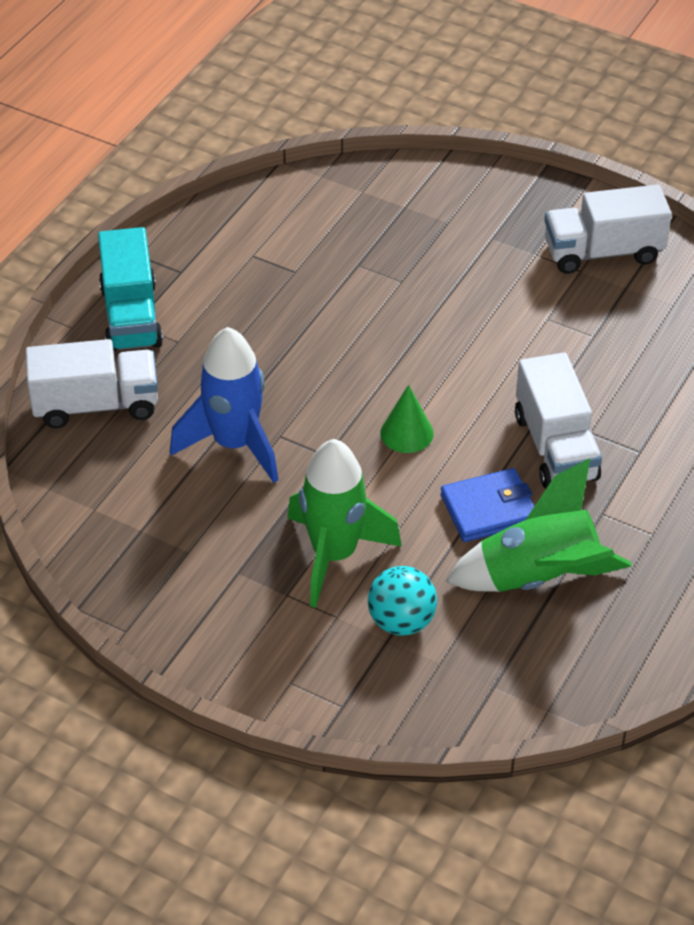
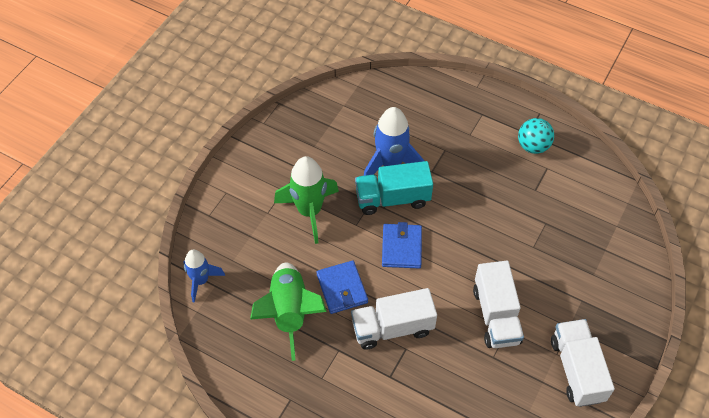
camera: 90 degrees right, 10 degrees up
(96, 405) = (417, 101): white truck -> white truck (496, 315)
(131, 316) = (488, 112): turquoise truck -> turquoise truck (392, 198)
(401, 621) = (262, 242): turquoise ball -> turquoise ball (533, 146)
(407, 433) = (401, 247): green cone -> blue wallet
(484, 708) = (201, 280): none -> blue rocket

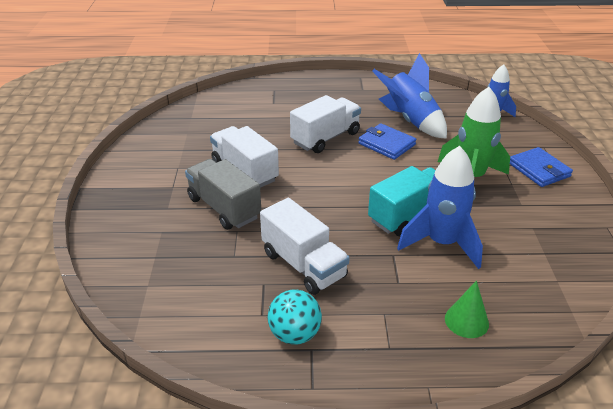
camera: 150 degrees right, 20 degrees down
(289, 312) = (410, 121): green rocket -> blue rocket
(401, 247) = (364, 184): blue wallet -> blue wallet (539, 170)
(424, 108) = (466, 321): none -> green cone
(533, 276) = (224, 208): none -> grey truck
(577, 370) = (155, 164): white truck -> white truck (303, 265)

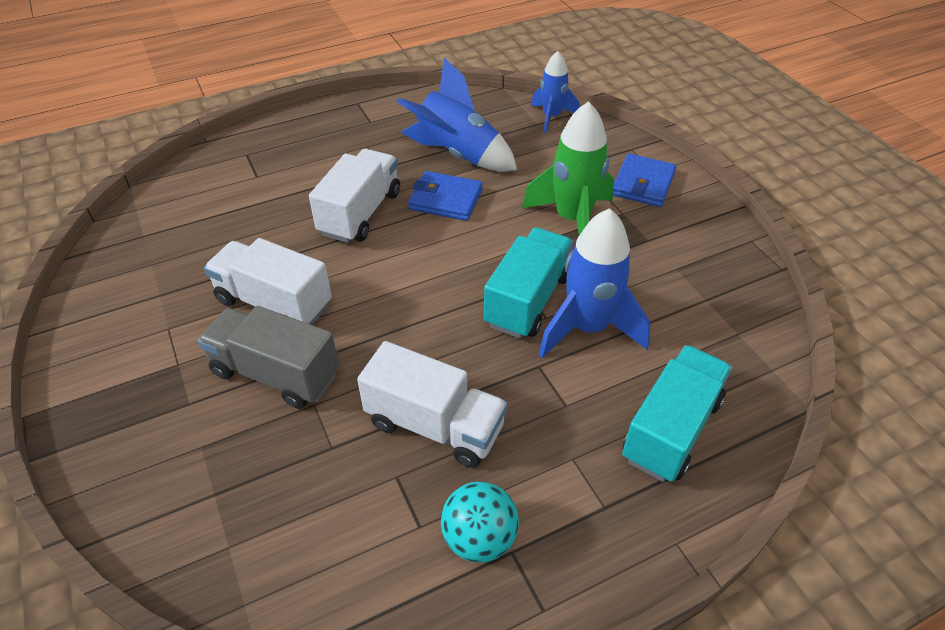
camera: 25 degrees left, 10 degrees up
(466, 321) = (671, 429): green cone -> turquoise truck
(539, 170) = (642, 184): blue wallet -> blue wallet turned 75 degrees clockwise

